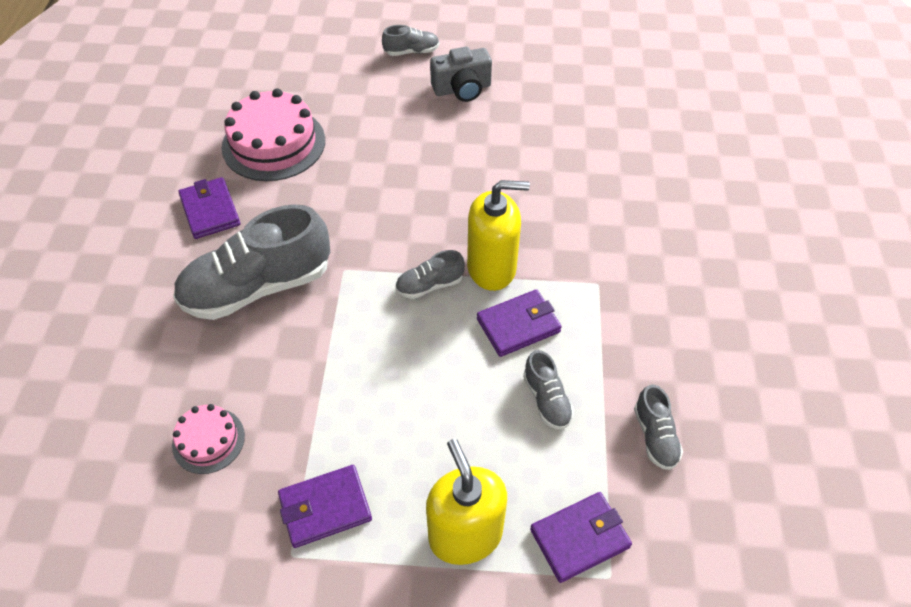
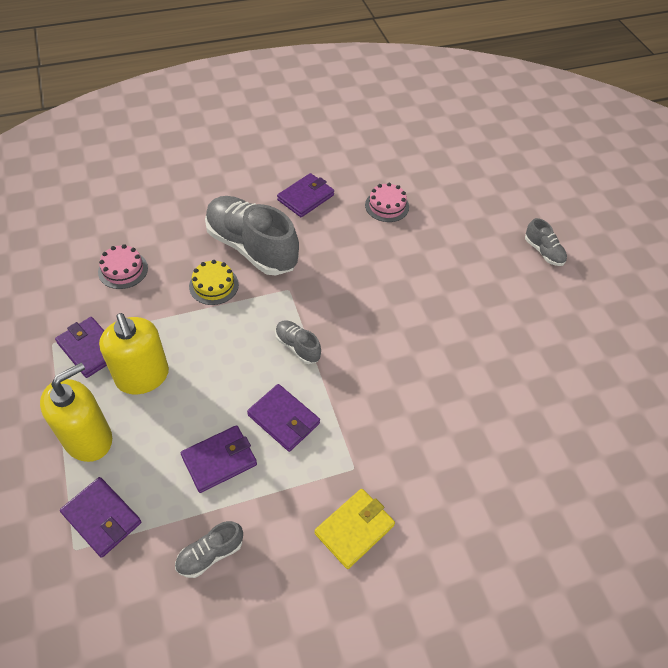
camera: 65 degrees right, 0 degrees up
(273, 143) = (387, 206): pink cake -> pink cake, size x0.53
(295, 342) = (214, 285): none -> yellow cake
(462, 89) = (523, 300): grey camera -> none
(492, 268) = (334, 383): yellow soap dispenser -> yellow soap dispenser (142, 376)
(546, 399) = (219, 460): grey shoe -> purple wallet
(663, 304) = (354, 529): none -> yellow wallet

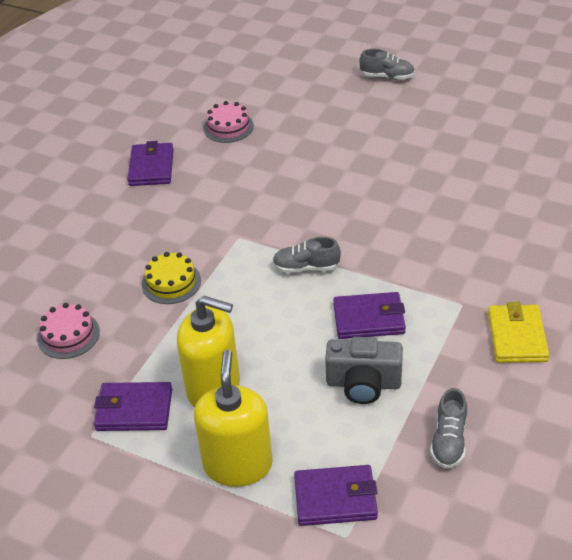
camera: 40 degrees left, 10 degrees down
(219, 460) = (363, 383): purple wallet -> grey camera
(252, 247) = (161, 233): grey shoe -> none

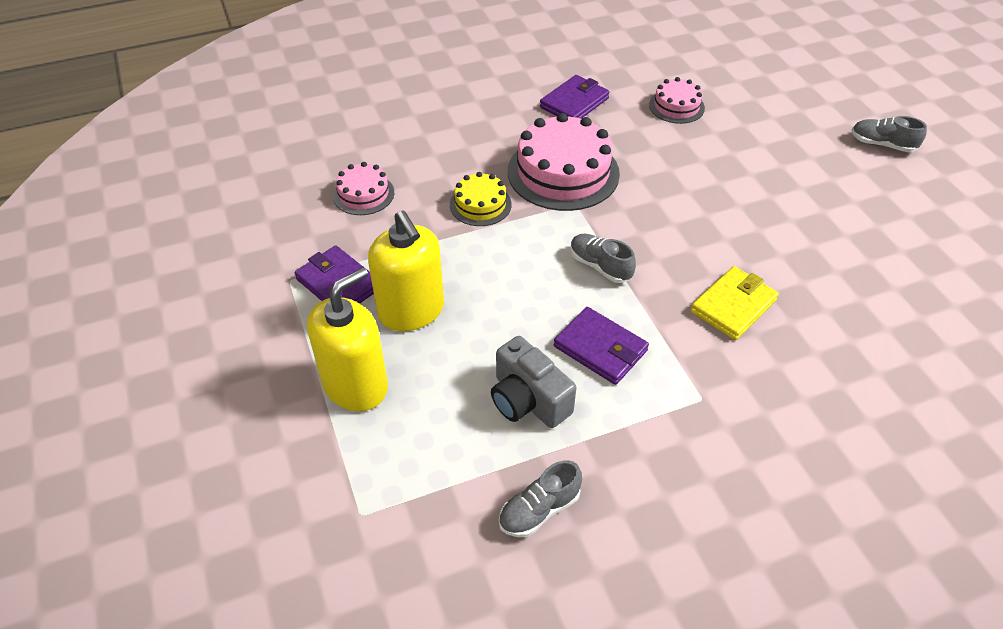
camera: 40 degrees right, 5 degrees up
(204, 221) = (563, 172): none -> pink cake
(335, 498) = (390, 476): purple wallet -> none
(387, 77) = (882, 144): grey shoe -> grey shoe turned 150 degrees clockwise
(517, 337) = (719, 470): yellow wallet -> yellow wallet (733, 306)

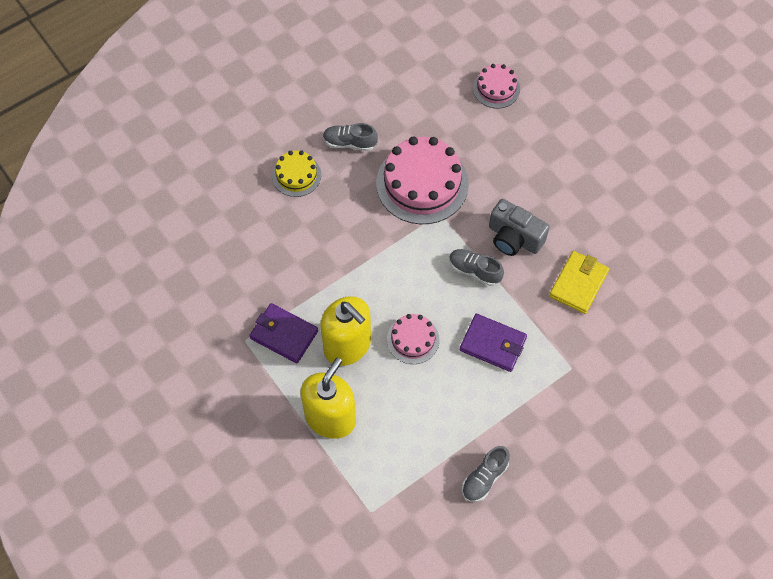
camera: 15 degrees left, 15 degrees up
(363, 194) = (269, 243): pink cake -> pink cake (413, 339)
(480, 204) = (366, 232): yellow cake -> yellow cake (296, 175)
(528, 400) = (454, 399): grey camera -> grey camera (514, 238)
(574, 103) = (410, 103): purple wallet -> none
(882, 144) = (666, 95): grey shoe -> grey shoe (350, 143)

